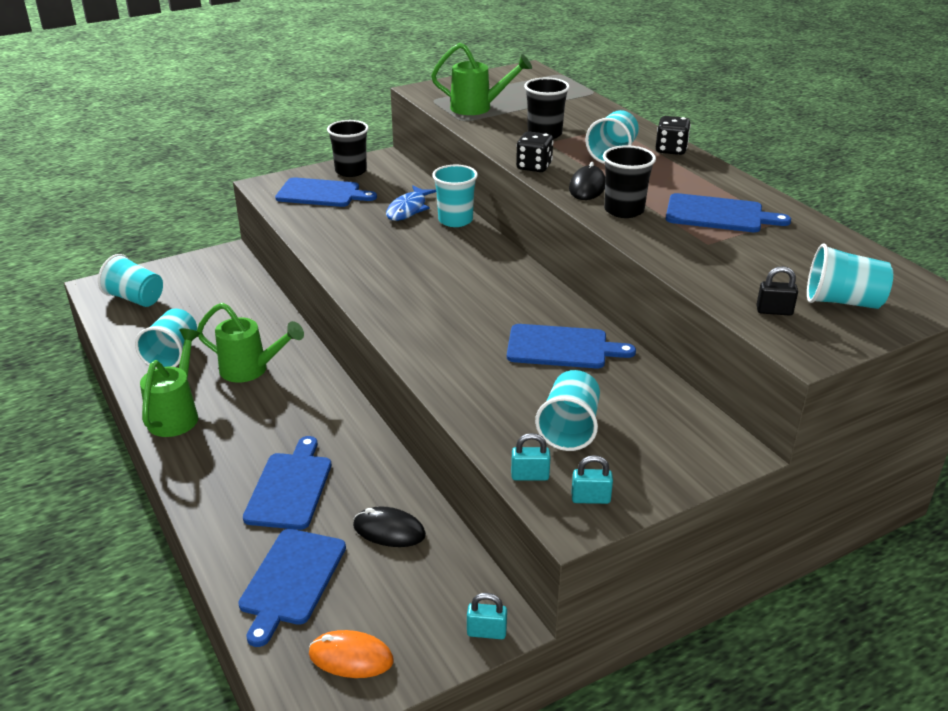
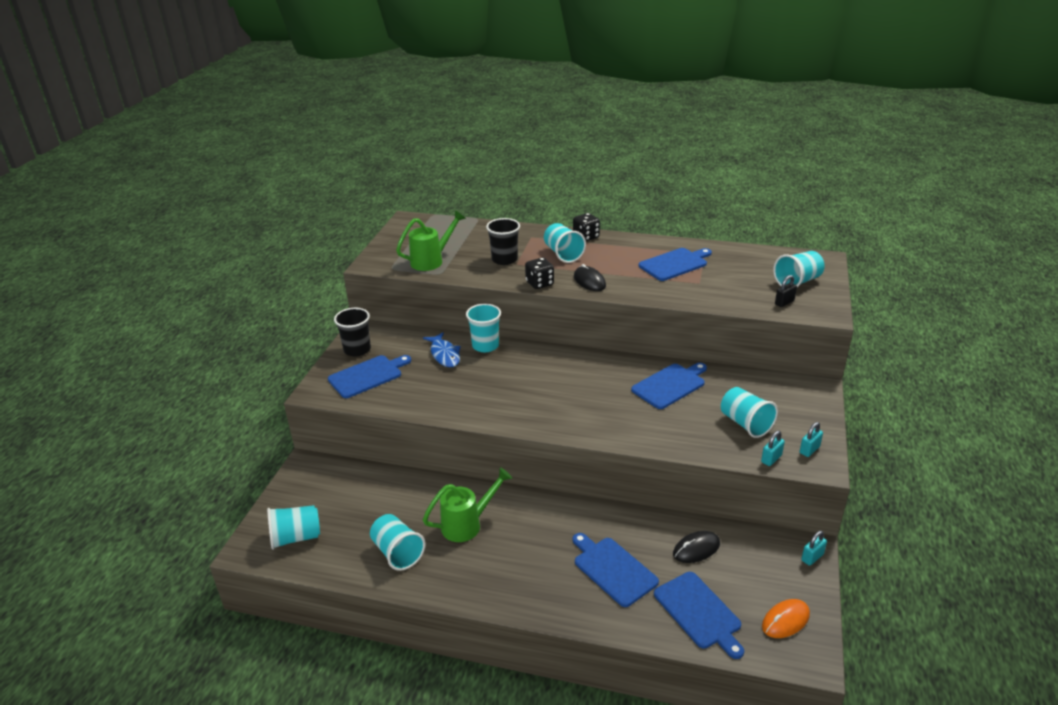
camera: 45 degrees left, 0 degrees up
(177, 414) = (473, 584): green watering can -> none
(624, 210) = (631, 285): black cup -> none

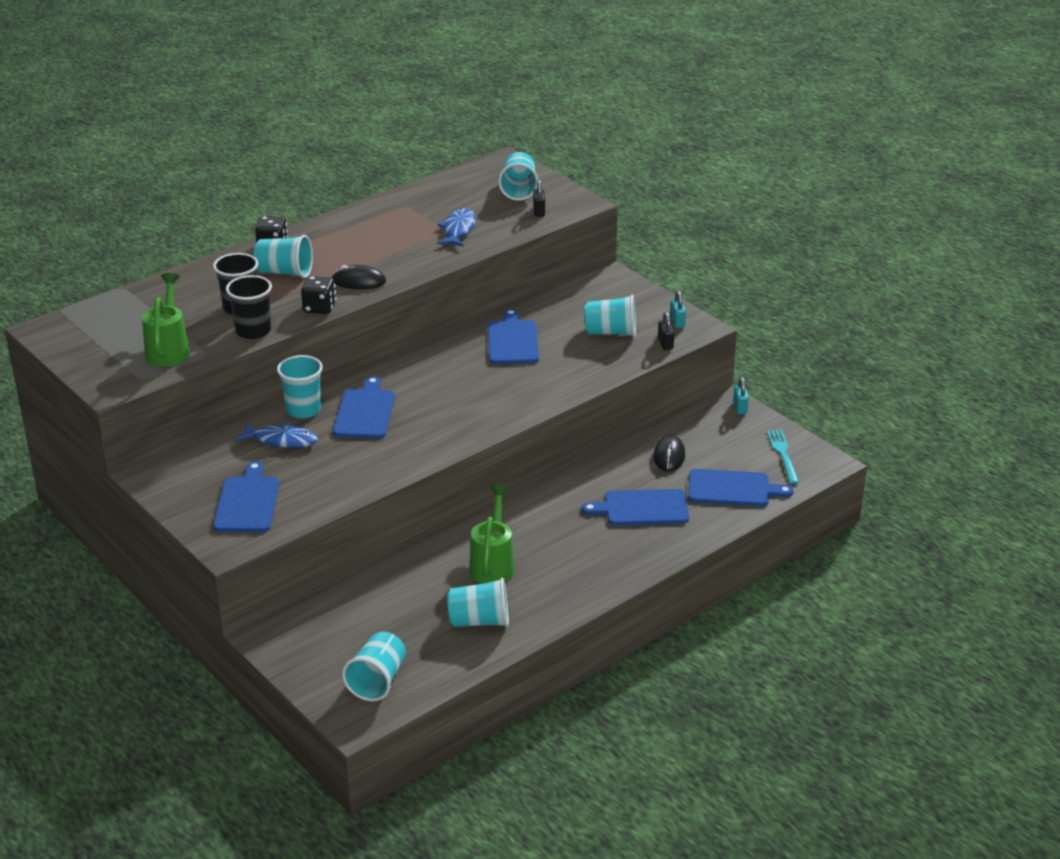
camera: 55 degrees left, 0 degrees up
(357, 350) = (185, 492): black cup -> black cup (253, 331)
(675, 264) = (399, 227): blue cutting board -> blue cutting board (365, 412)
(707, 285) = (458, 229): none -> blue fish
(771, 459) = (665, 344): turquoise padlock -> black padlock
(785, 620) = (782, 454): orange mouse -> turquoise fork

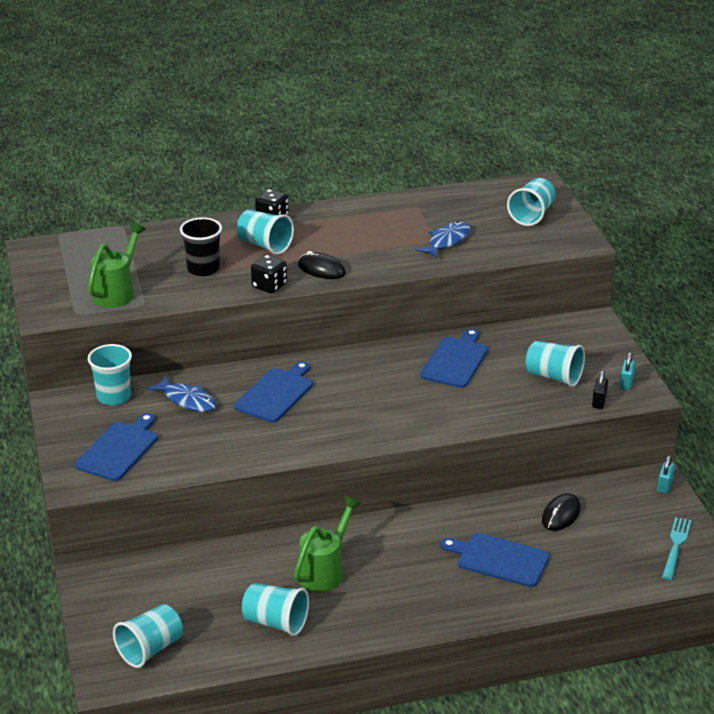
camera: 25 degrees right, 0 degrees up
(253, 331) = (198, 293): black cup -> none
(303, 410) = (225, 377): turquoise cup -> turquoise cup (114, 396)
(539, 211) = (535, 240): black padlock -> none
(732, 489) = (601, 566): blue cutting board -> none

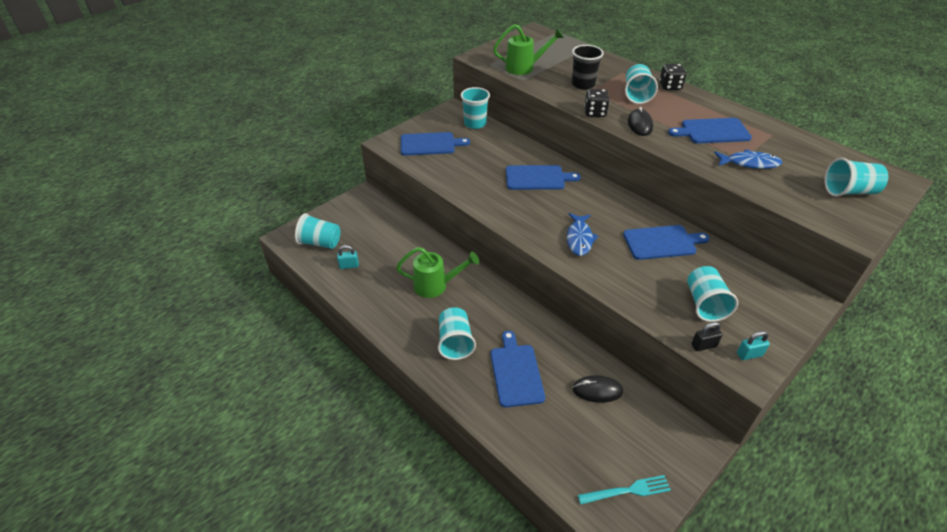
camera: 60 degrees right, 10 degrees up
(187, 400) = (497, 148): blue fish -> blue fish (579, 238)
(275, 622) = (374, 284): turquoise cup -> turquoise cup (455, 342)
(378, 235) = (712, 131): none -> blue cutting board
(664, 486) = (698, 450): turquoise padlock -> turquoise padlock (349, 266)

